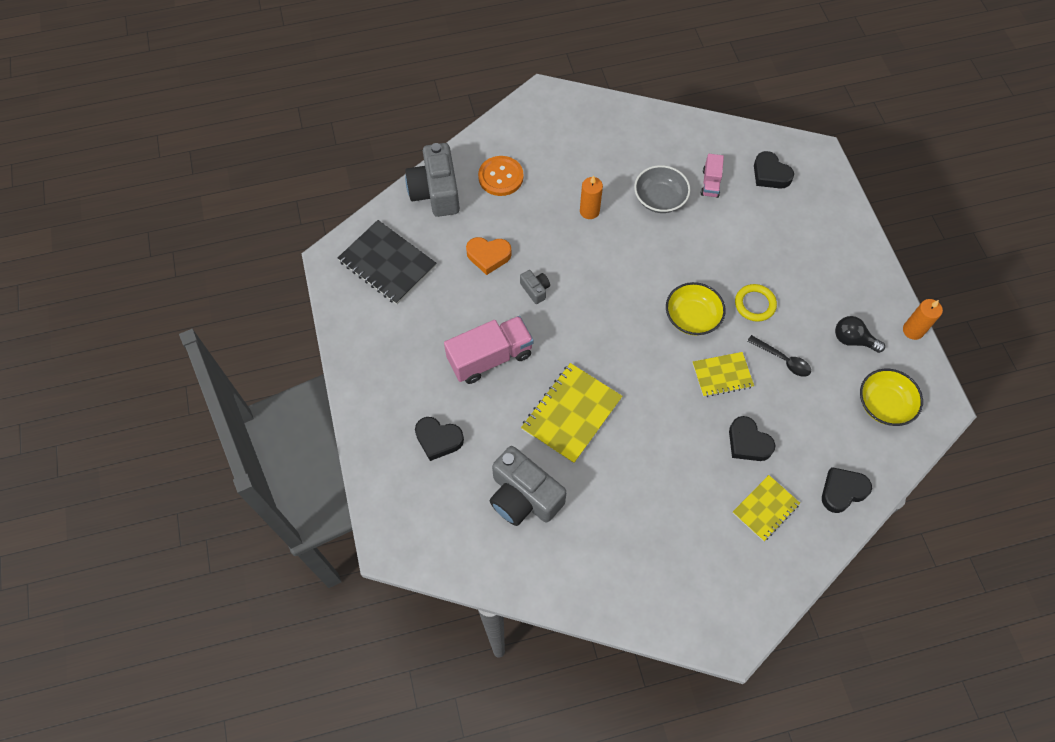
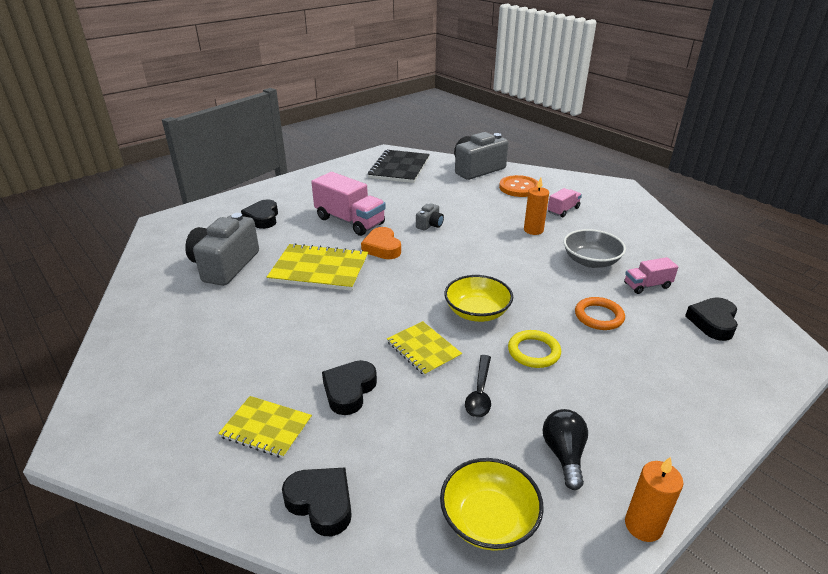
camera: 65 degrees right, 30 degrees down
(488, 256) = (442, 199): orange heart -> orange heart (382, 248)
(566, 167) = (563, 210): none -> pink truck
(733, 239) = (599, 316): none -> orange ring

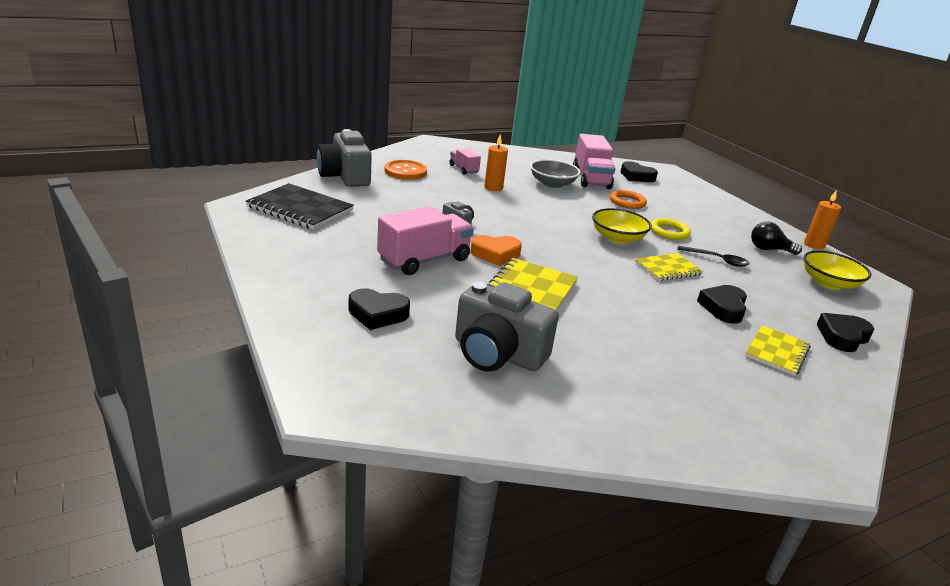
camera: 80 degrees left, 5 degrees down
(349, 390) = (723, 308): black heart -> black heart turned 75 degrees clockwise
(647, 285) = (591, 179): pink truck -> pink truck, size x1.88

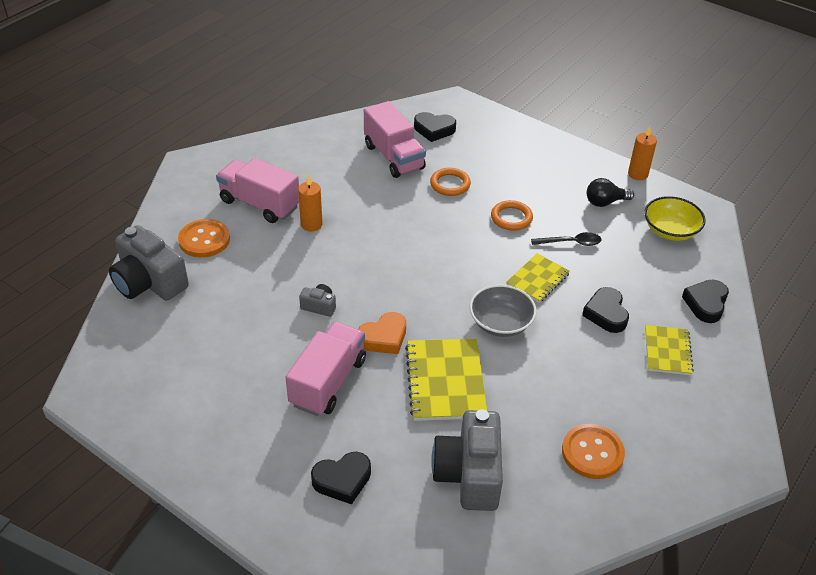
camera: 25 degrees left, 15 degrees up
(300, 209) = (150, 364): black notebook -> none
(463, 169) = (260, 204): pink truck -> pink truck, size x1.88
(497, 353) = (469, 474): grey camera -> grey camera turned 90 degrees clockwise
(552, 184) = (363, 187): grey bowl -> grey bowl (500, 323)
(617, 238) = (473, 253): yellow bowl -> none
(640, 387) = (592, 452): none -> orange button
(669, 232) = (511, 218): yellow ring -> orange ring

